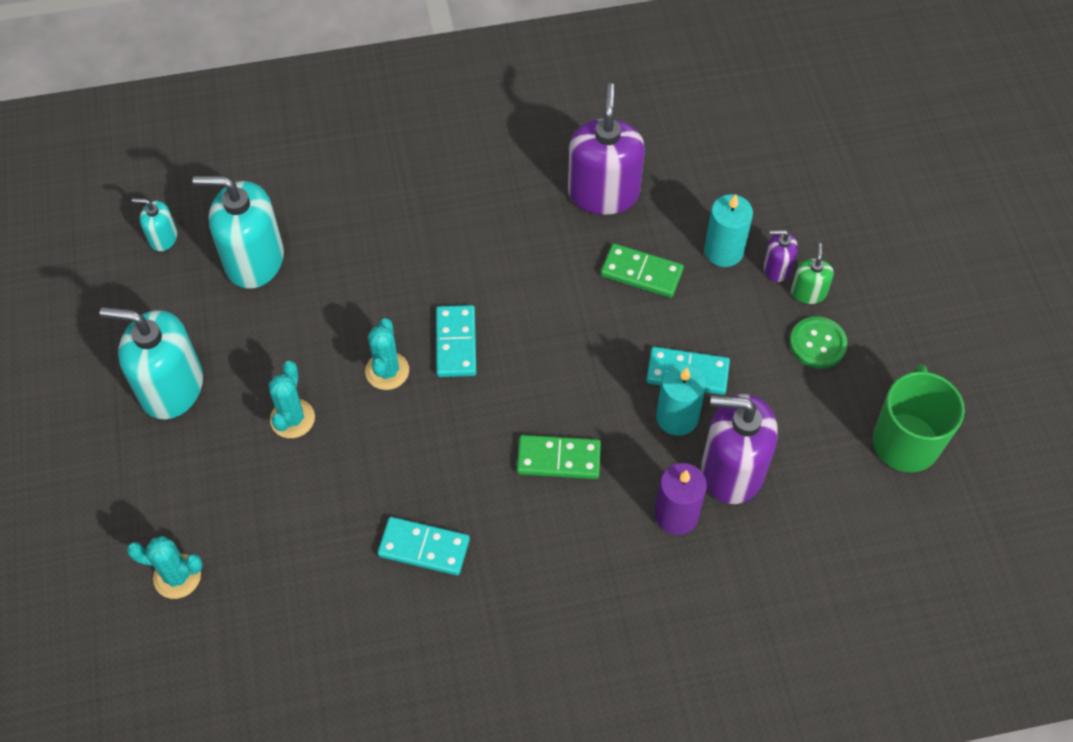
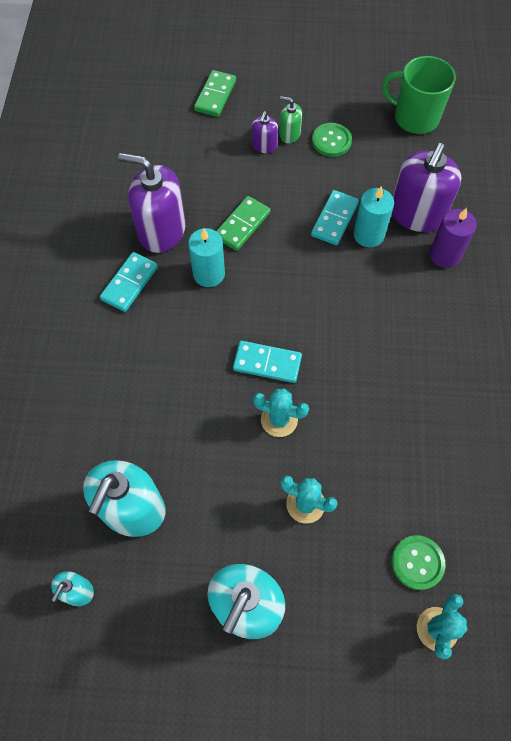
camera: 75 degrees left, 5 degrees up
(247, 545) = (417, 562): none -> green button
(424, 547) = (442, 424): turquoise domino -> turquoise domino (129, 283)
(559, 459) = (386, 316): green domino -> green domino (215, 95)
(723, 251) = (240, 171): turquoise candle -> turquoise candle (209, 274)

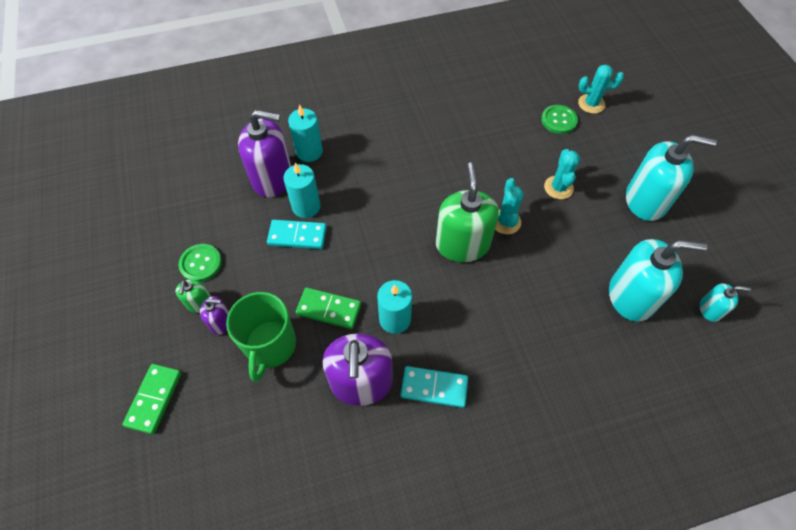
camera: 110 degrees left, 5 degrees down
(215, 95) = (154, 399): green domino -> green domino turned 75 degrees counterclockwise
(267, 363) = (462, 244): turquoise domino -> green soap dispenser
(415, 118) = (156, 203): green mug -> green mug (270, 346)
(444, 255) = (309, 152): purple candle -> turquoise candle

